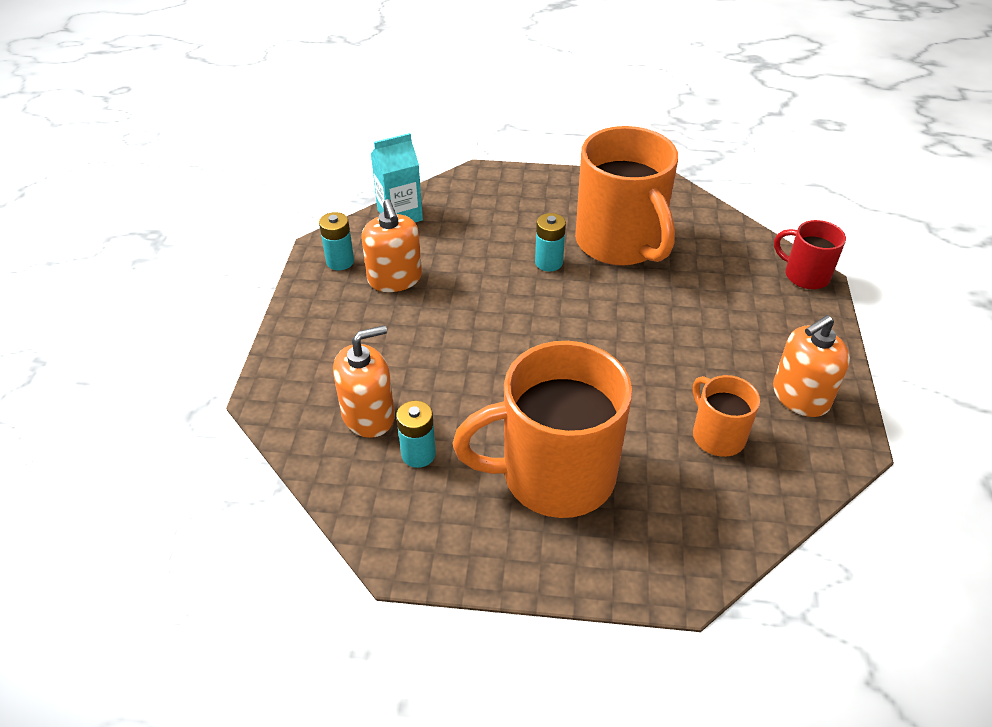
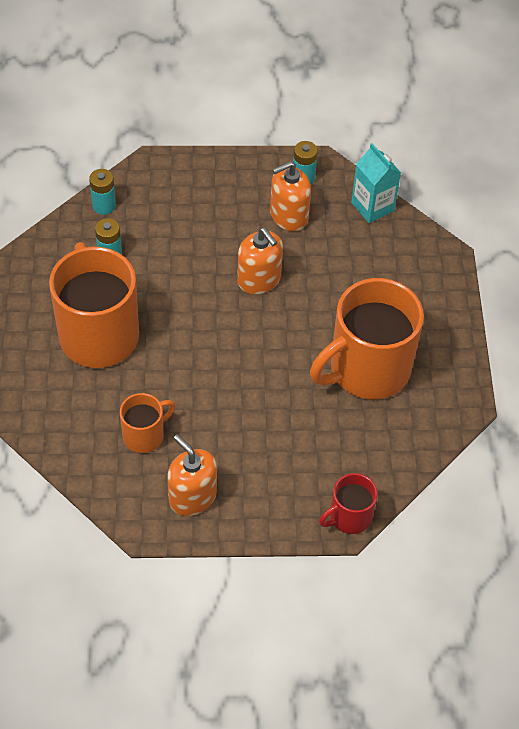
camera: 80 degrees right, 10 degrees up
(368, 415) = (142, 222): orange soap dispenser -> orange soap dispenser (259, 279)
(549, 262) = (329, 317): turquoise battery -> turquoise battery (104, 205)
(805, 275) = (349, 517): red mug -> red mug turned 150 degrees counterclockwise

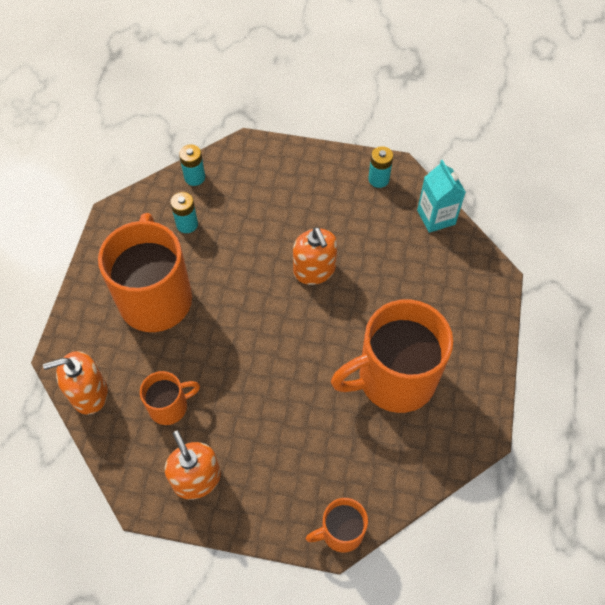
camera: 15 degrees right, 5 degrees up
(288, 215) = (356, 213): orange soap dispenser -> orange soap dispenser (89, 393)
(349, 517) = (341, 532): red mug -> orange mug

